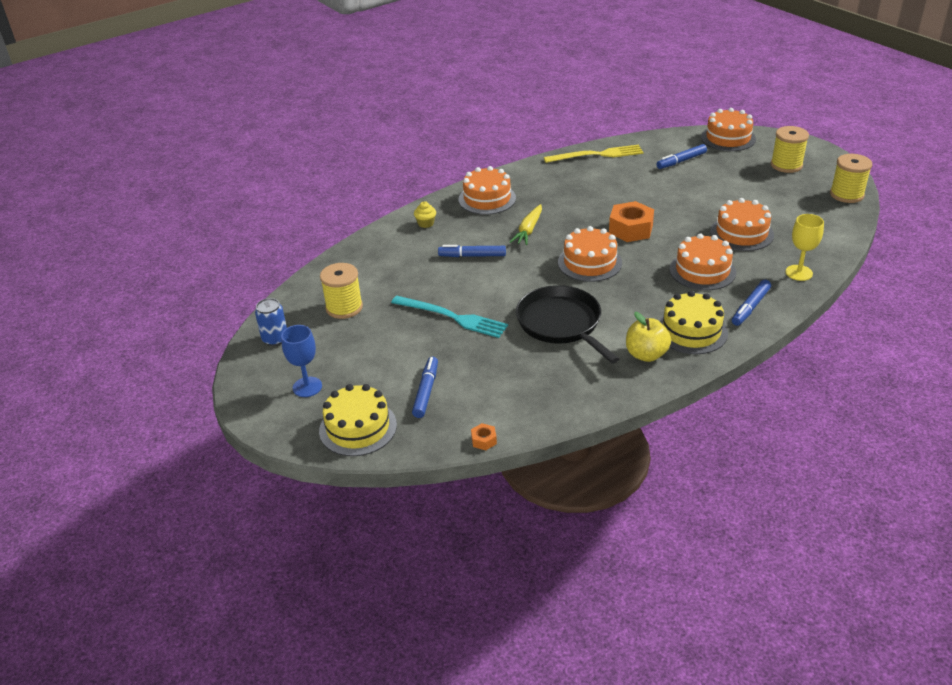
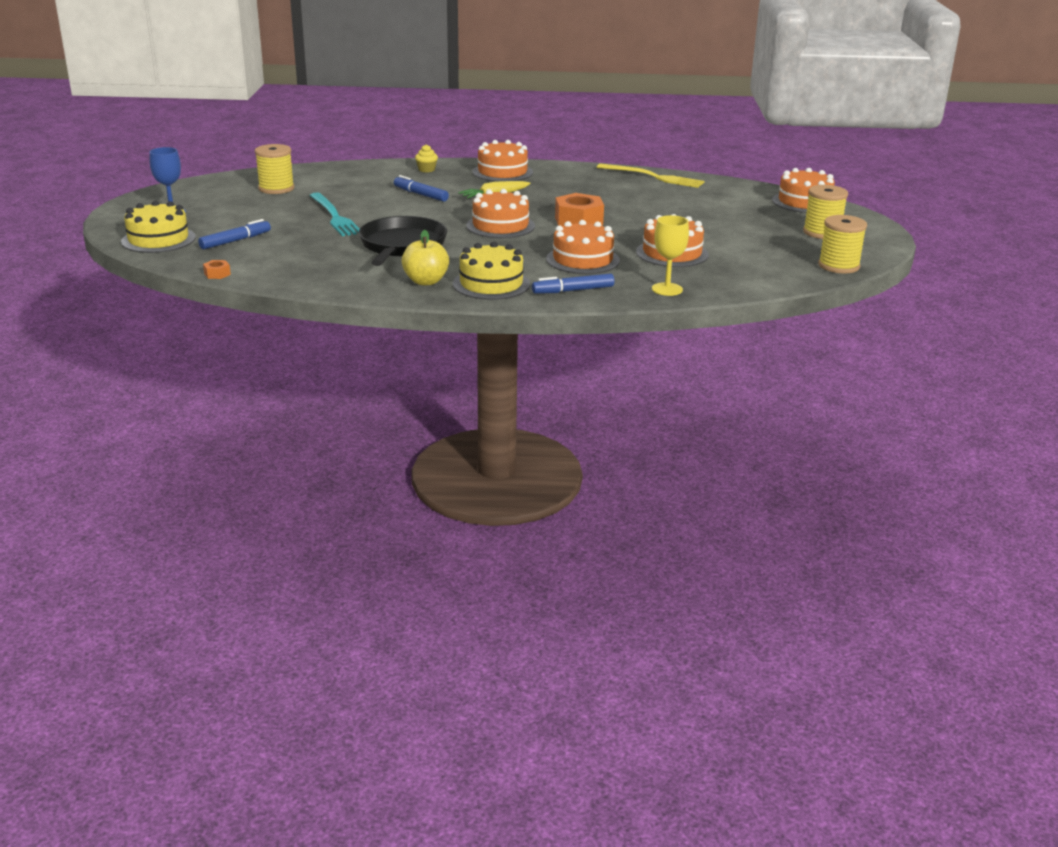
camera: 35 degrees right, 10 degrees down
(275, 339) = (203, 187): blue can -> none
(681, 161) = (722, 201): blue marker -> none

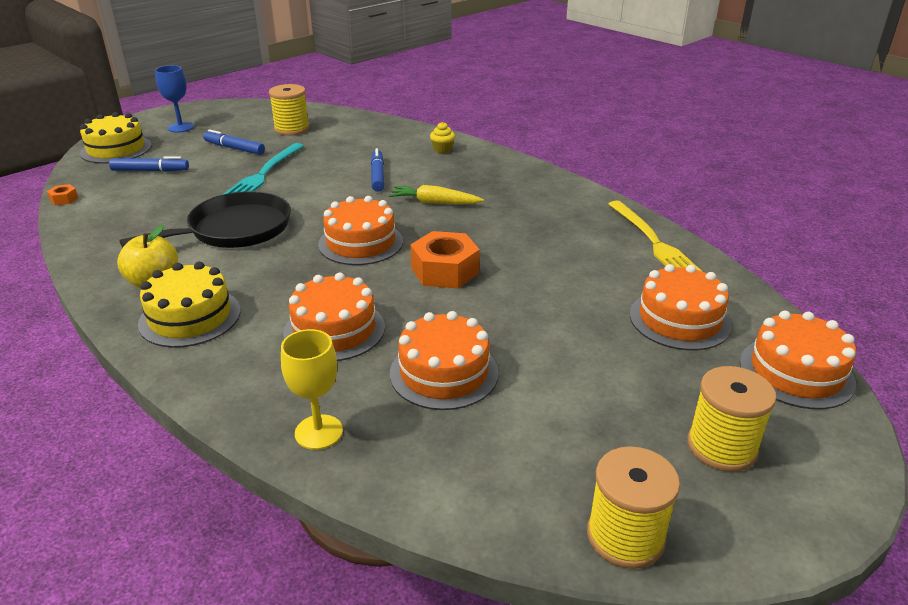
camera: 45 degrees right, 5 degrees up
(502, 172) = (503, 176): orange cake -> orange cake (679, 320)
(573, 290) = (231, 371): blue marker -> blue marker (234, 148)

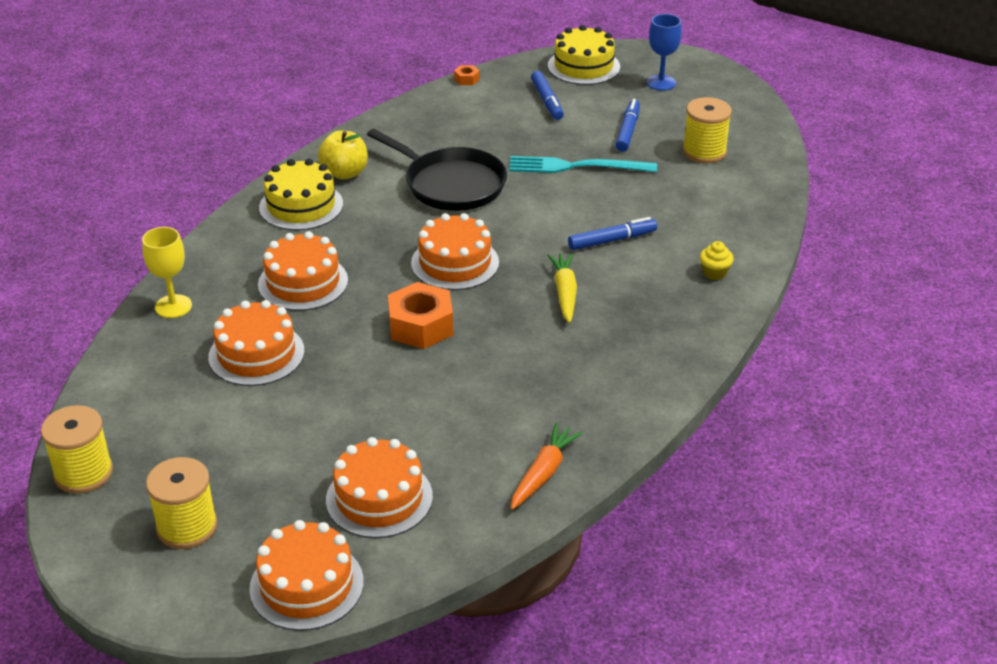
camera: 75 degrees right, 5 degrees up
(653, 242) = (543, 473): yellow fork -> orange carrot

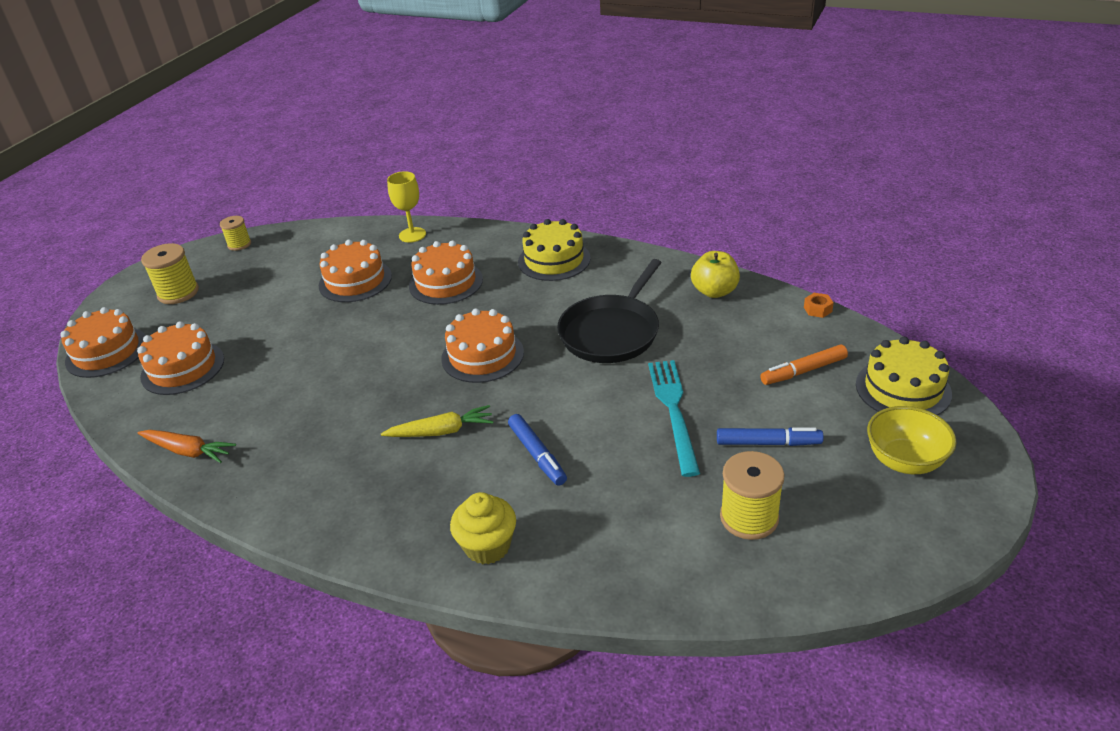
camera: 85 degrees right, 0 degrees up
(83, 473) = (239, 244): yellow spool -> yellow spool, size x0.62
(345, 173) = (611, 271): yellow apple -> yellow apple (714, 291)
(421, 326) = (389, 352): orange nut -> none
(547, 101) = (803, 371): blue marker -> orange marker
(661, 83) = (904, 461): blue goblet -> yellow bowl
(714, 273) = (487, 546): yellow cupcake -> yellow cupcake, size x1.64

